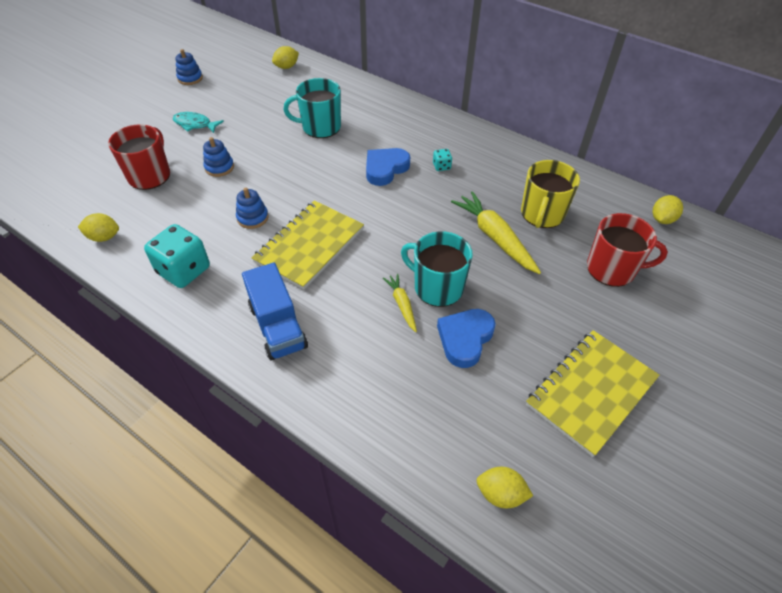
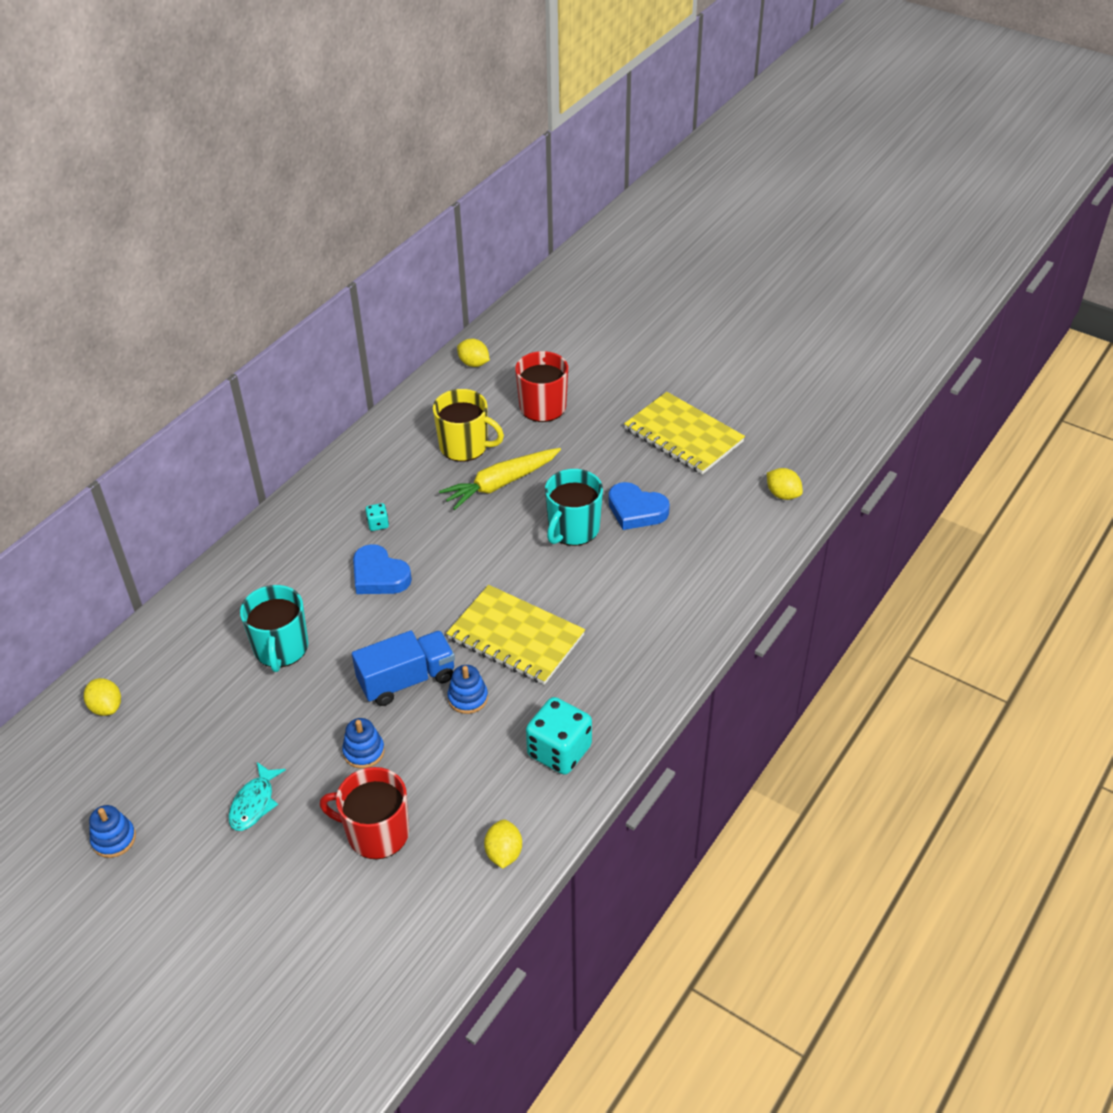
camera: 90 degrees left, 5 degrees down
(278, 326) = (634, 651): blue truck -> blue truck (407, 680)
(402, 304) = (598, 555): yellow carrot -> none
(500, 494) = (782, 494): yellow lemon -> yellow lemon turned 60 degrees counterclockwise

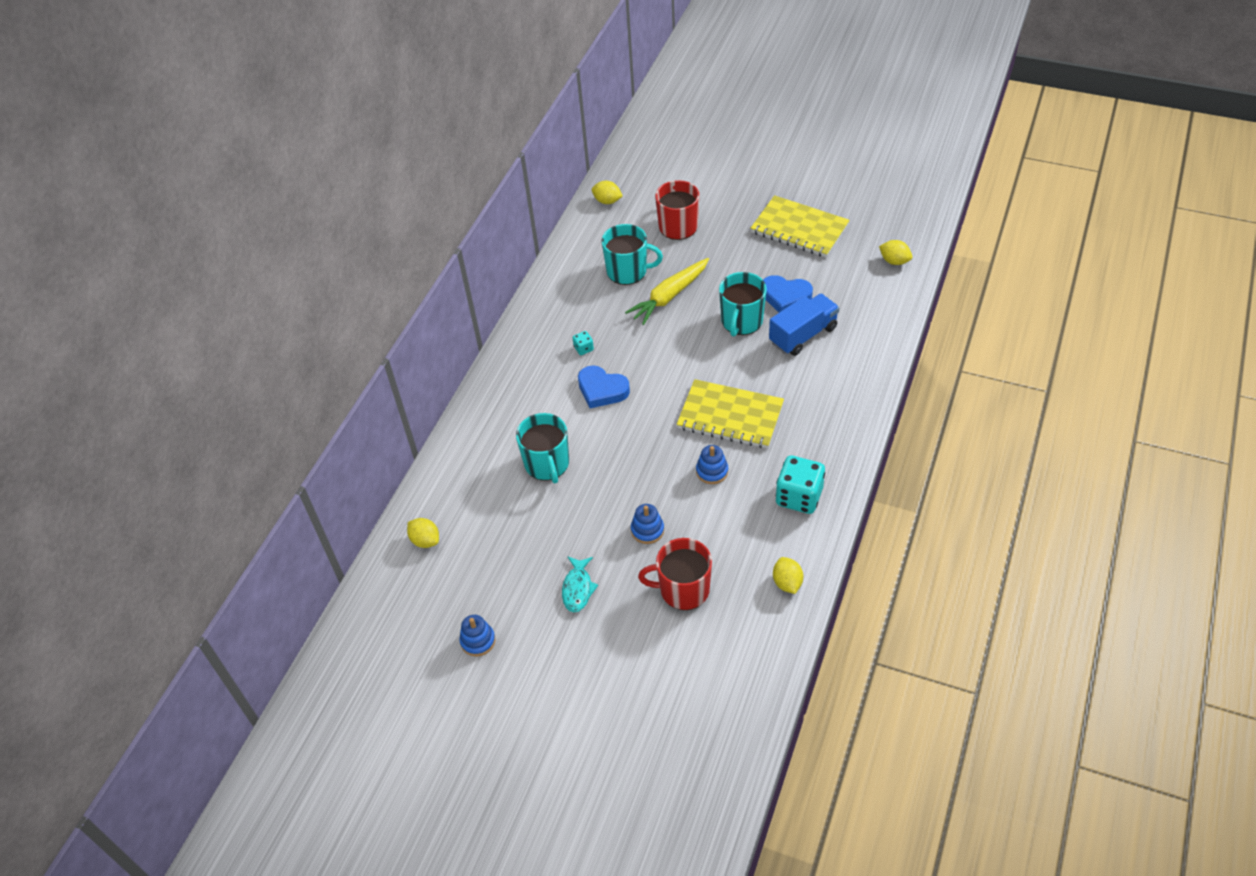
camera: 10 degrees left, 5 degrees up
(407, 680) = (658, 468): blue truck -> blue truck (803, 335)
(465, 446) = (628, 271): yellow mug -> turquoise mug

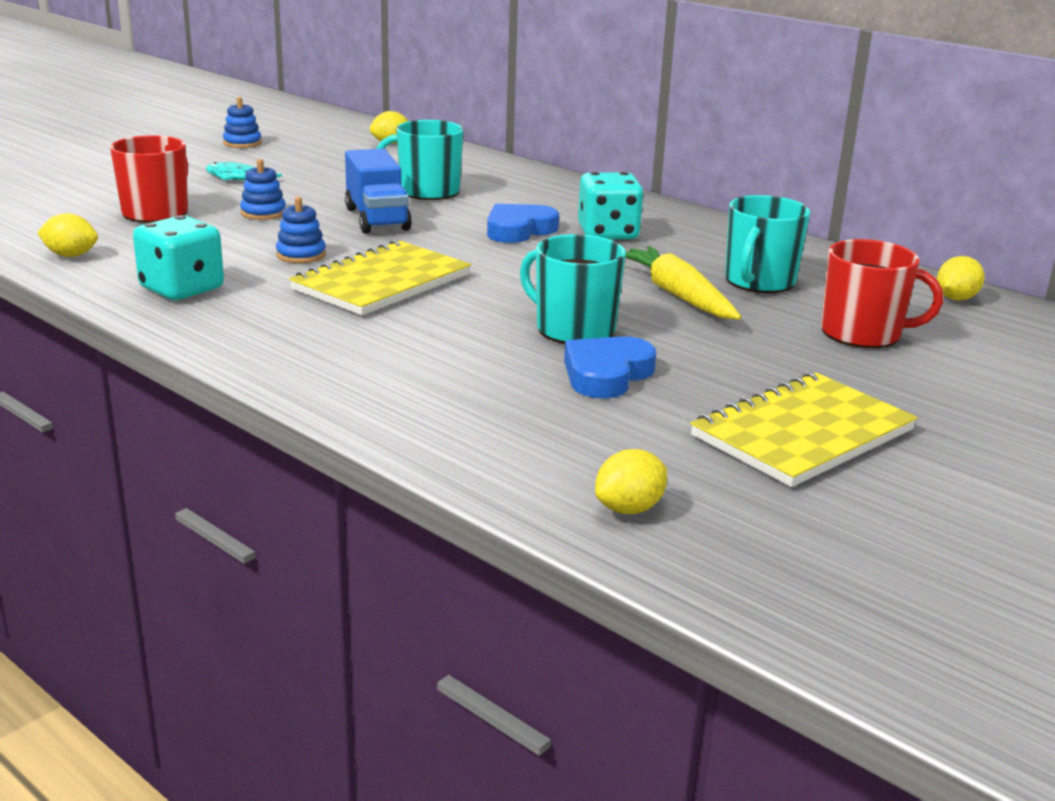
camera: 105 degrees right, 25 degrees down
(583, 348) = (608, 233): turquoise dice -> turquoise dice, size x2.21
(803, 335) = (494, 365): blue truck -> blue truck (377, 219)

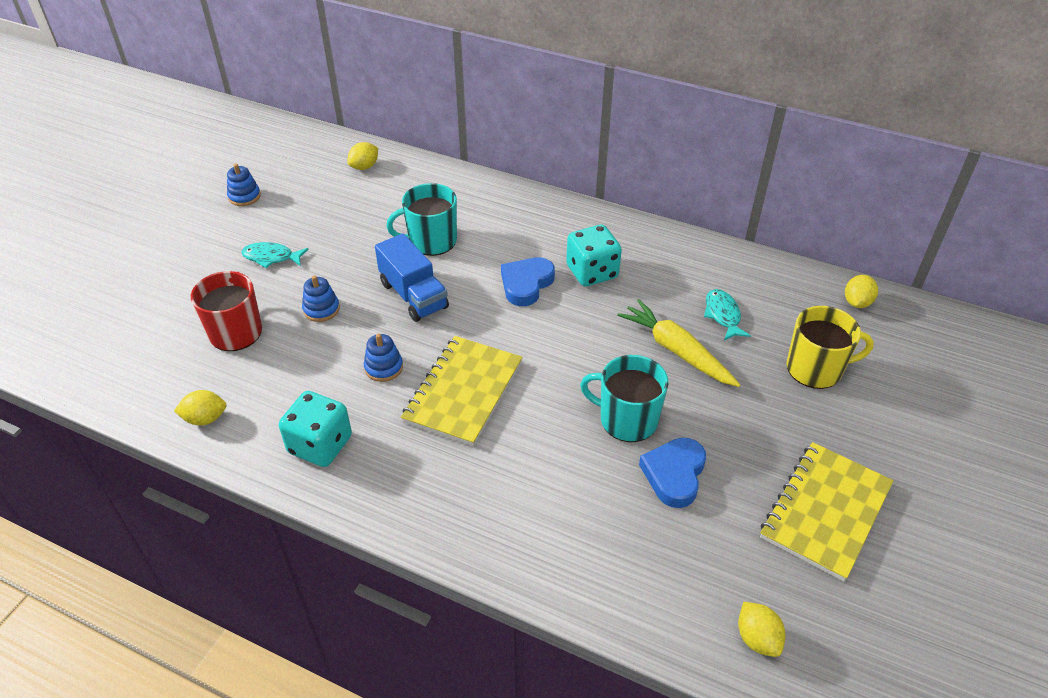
camera: 15 degrees left, 20 degrees up
(629, 508) = (757, 638): yellow lemon -> yellow lemon turned 60 degrees counterclockwise
(759, 281) = (723, 315): turquoise mug -> turquoise fish
(863, 333) = (815, 369): red mug -> yellow mug

